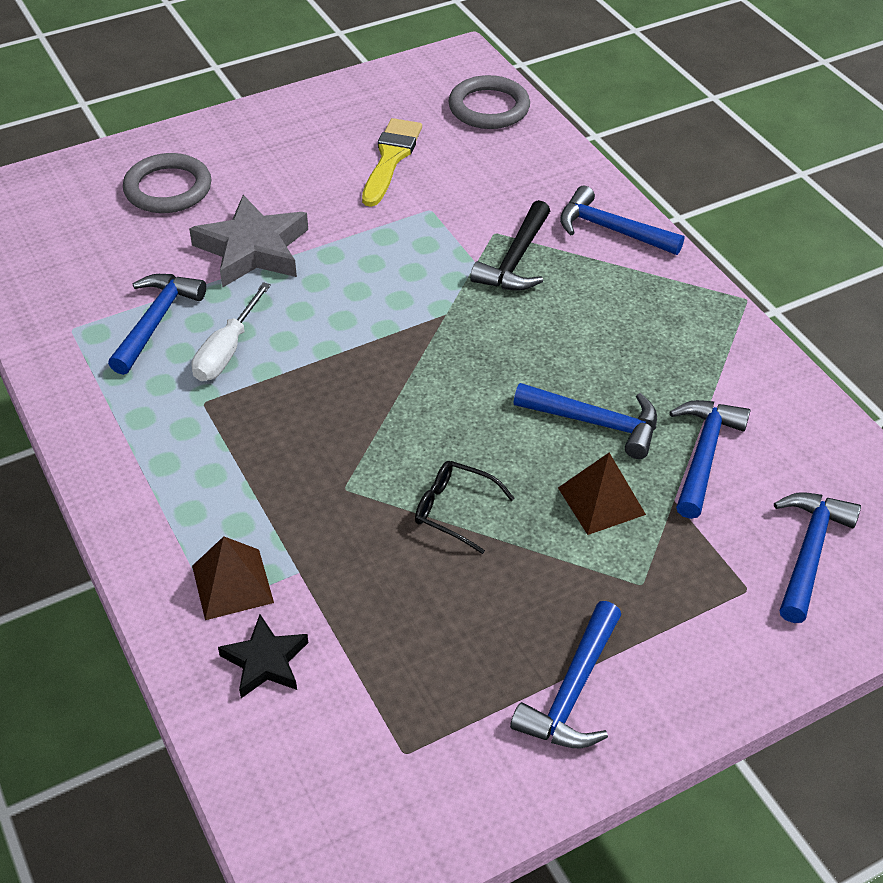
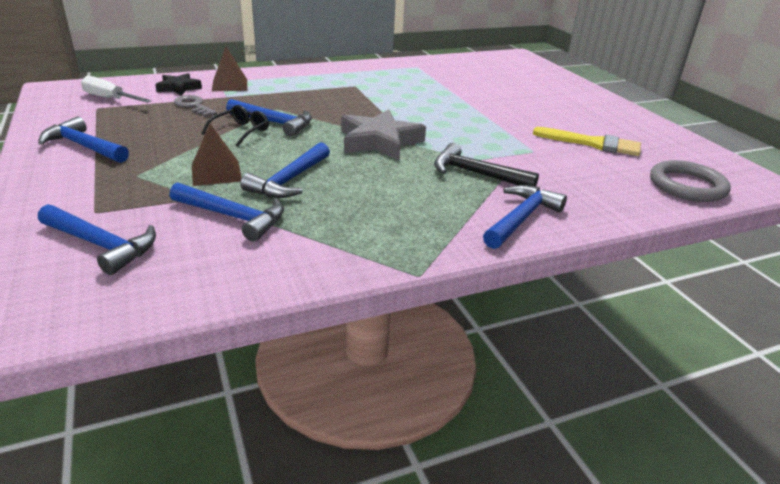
camera: 95 degrees right, 15 degrees down
(156, 321) = (420, 80): blue hammer -> blue hammer (274, 123)
(168, 188) = (536, 87): grey ring -> none
(227, 351) = (393, 92): white screwdriver -> white screwdriver (110, 99)
(253, 249) = (482, 101): grey star -> grey star (379, 141)
(359, 605) = (193, 106): none -> grey key

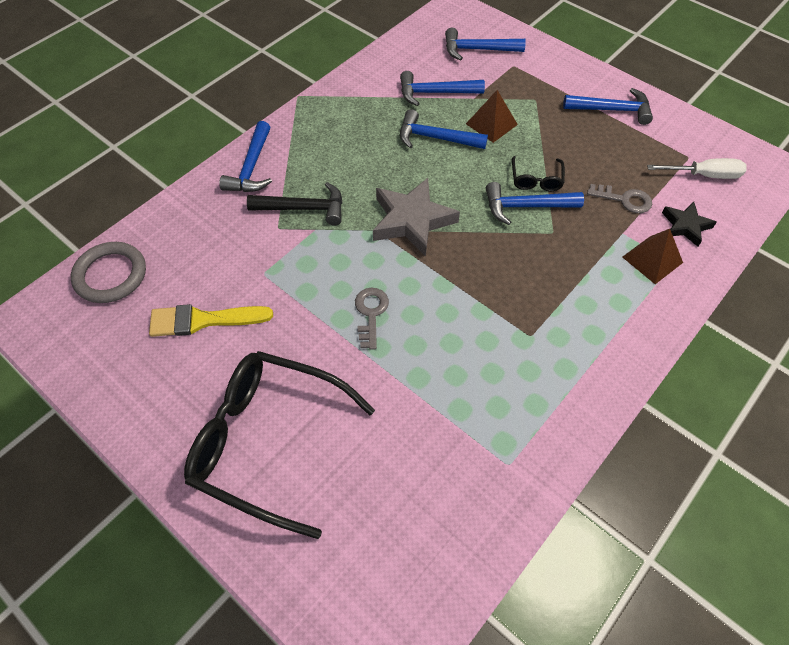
camera: 155 degrees right, 25 degrees up
(289, 180) = (436, 138): blue hammer -> blue hammer turned 75 degrees counterclockwise
(455, 116) = (370, 313): none -> grey key
(552, 98) = (268, 442): none -> black glasses

